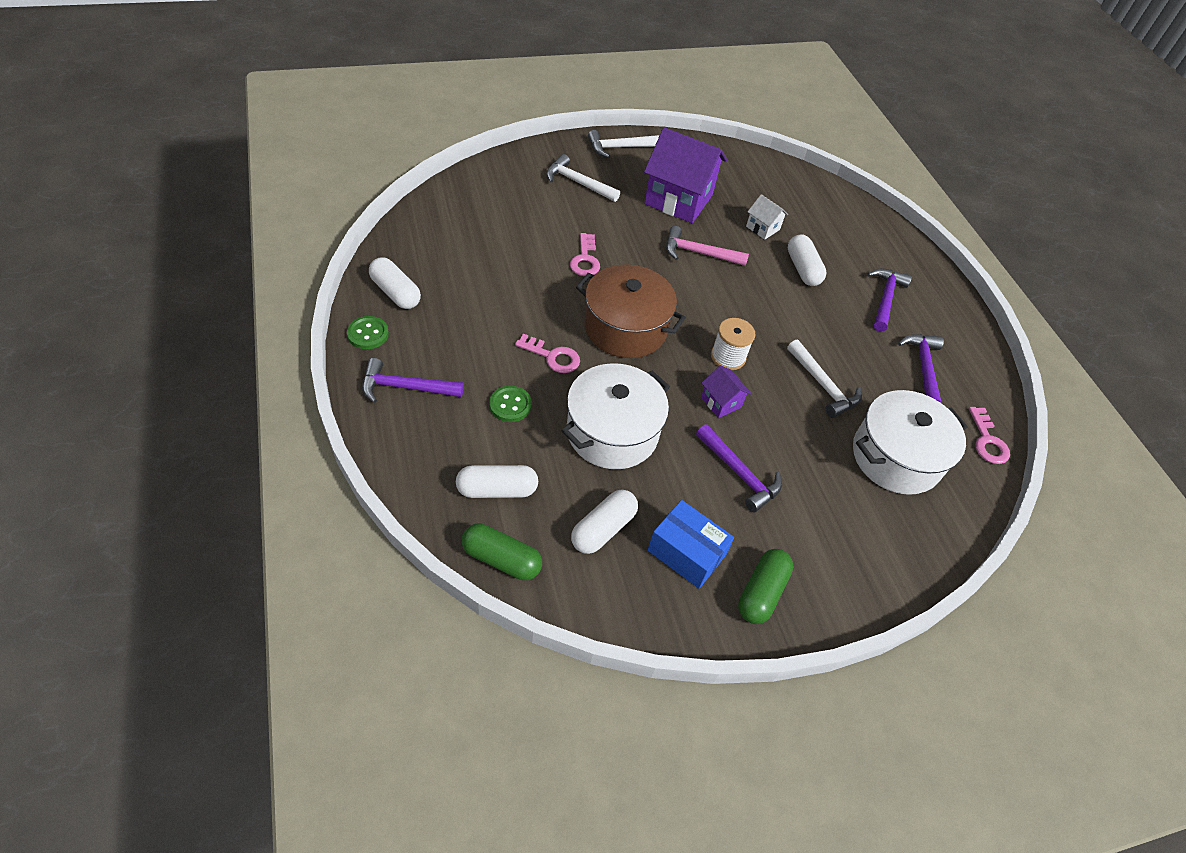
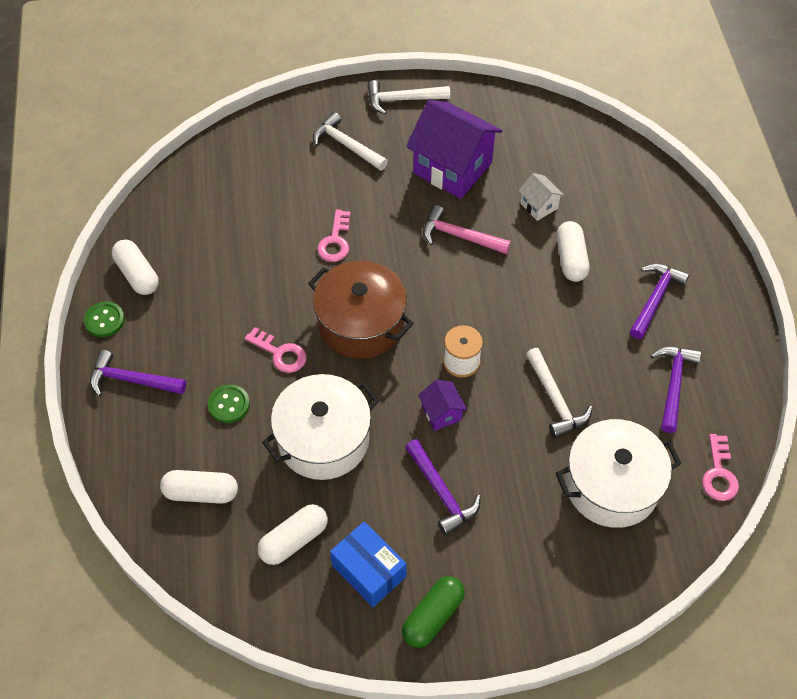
camera: 15 degrees right, 5 degrees up
(501, 559) = (193, 562): green capsule -> none

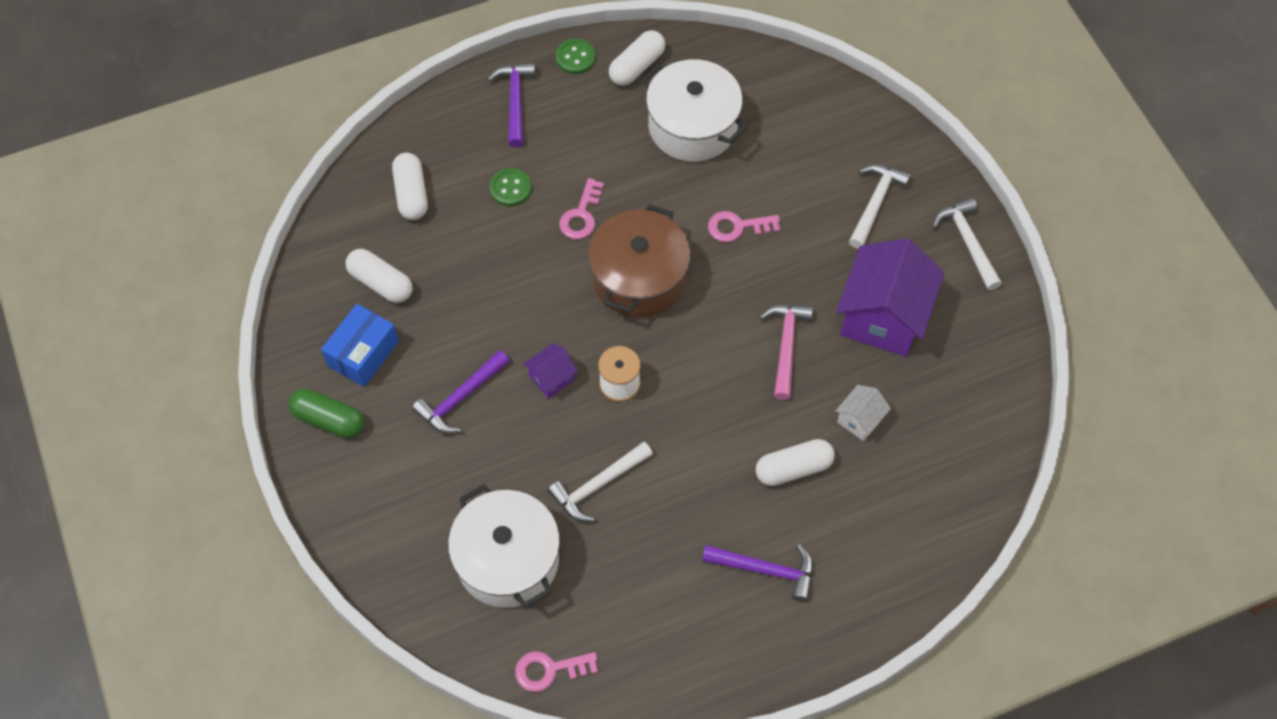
camera: 75 degrees right, 5 degrees up
(323, 439) = (493, 279): white pot -> white pot (692, 126)
(673, 384) = (653, 606): purple hammer -> none

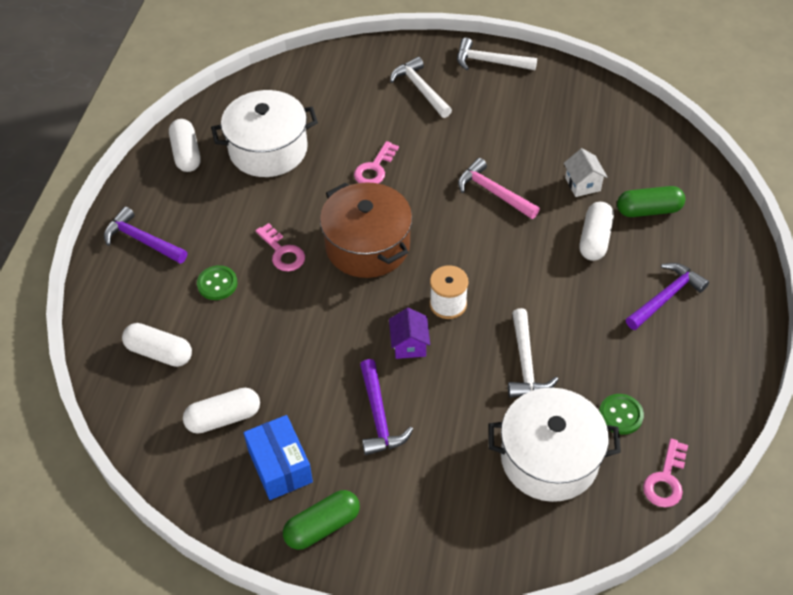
camera: 55 degrees left, 10 degrees down
(575, 57) = (141, 184): green button -> green button (620, 415)
(871, 499) = (648, 210): none -> green capsule
(882, 317) = (512, 131): purple house -> none

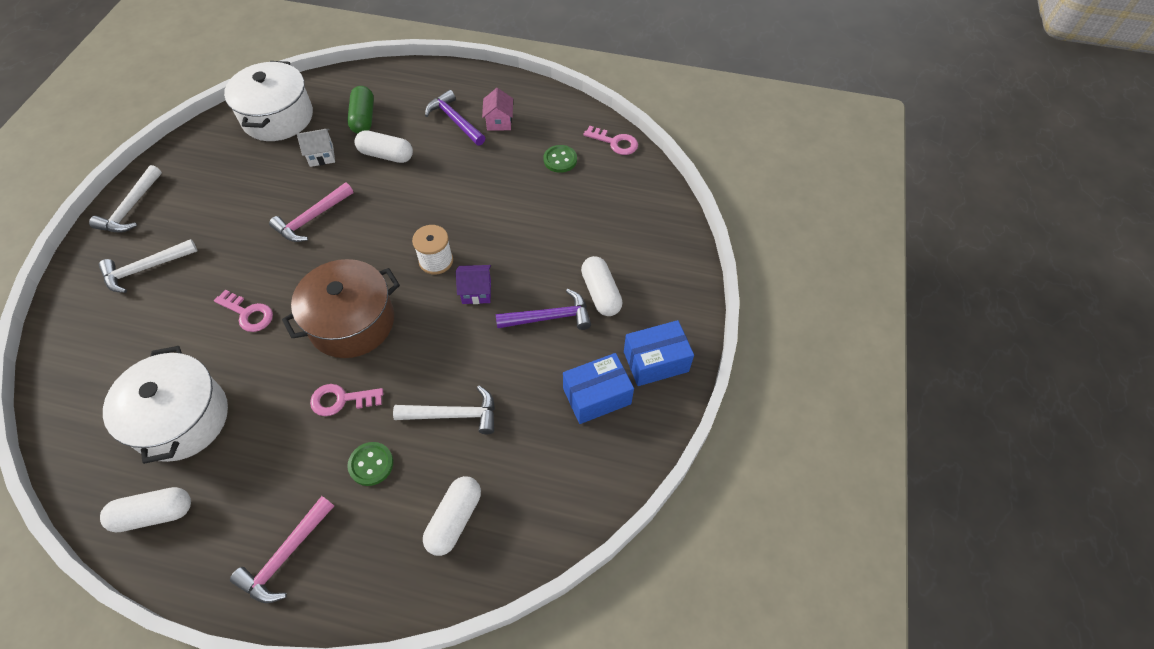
camera: 90 degrees left, 5 degrees up
(142, 240) = (285, 556): purple hammer -> pink hammer
(223, 418) = (542, 448): white capsule -> white capsule (601, 293)
(282, 252) = (341, 400): pink key -> pink key turned 150 degrees counterclockwise
(322, 526) = (656, 361): green capsule -> blue box
(525, 364) = (507, 212): white hammer -> white hammer (454, 415)
(549, 458) = (595, 205): white pot -> white pot (278, 117)
(674, 343) = (499, 122): none -> pink house

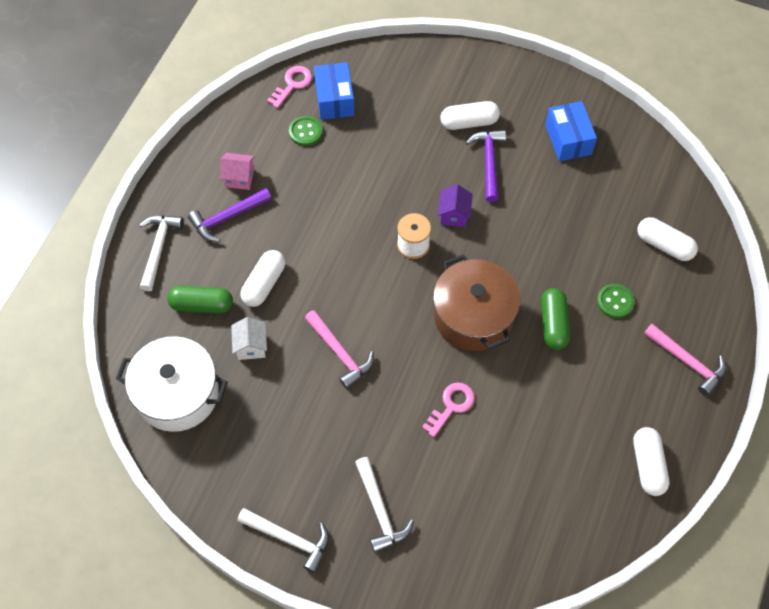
camera: 80 degrees left, 5 degrees up
(181, 419) = (559, 454): white pot -> none
(341, 400) = (553, 324): pink key -> green capsule
(454, 415) = (575, 240): white hammer -> white hammer (158, 248)
(656, 361) = (541, 95): blue box -> blue box (334, 99)

